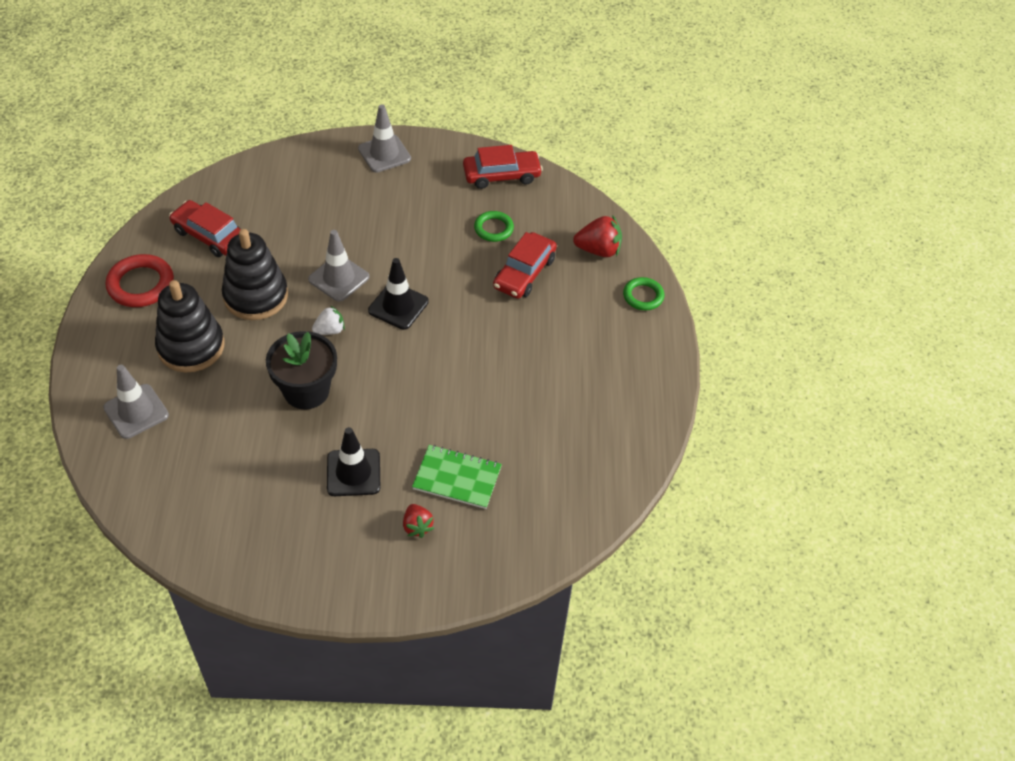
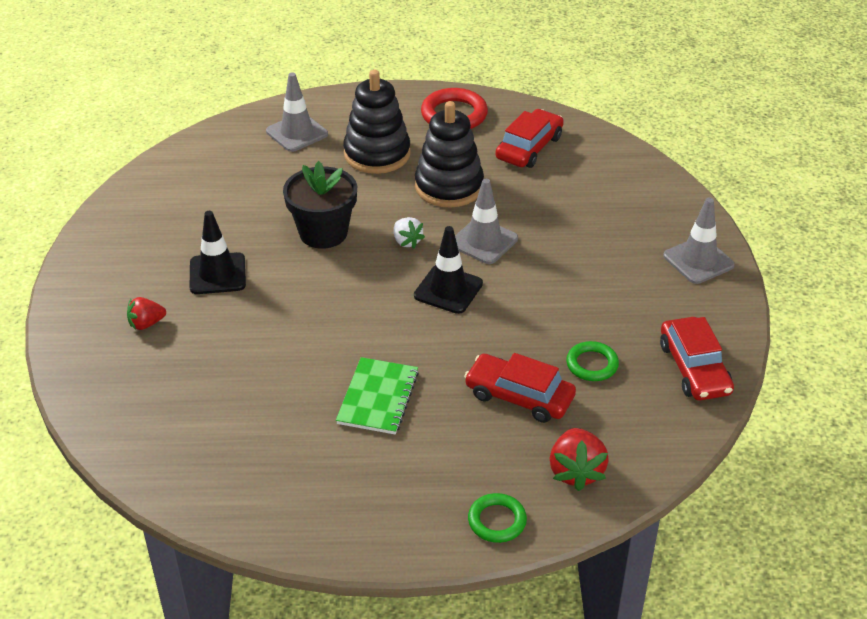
camera: 90 degrees right, 10 degrees down
(457, 478) = (205, 350): green notebook -> green notebook (378, 398)

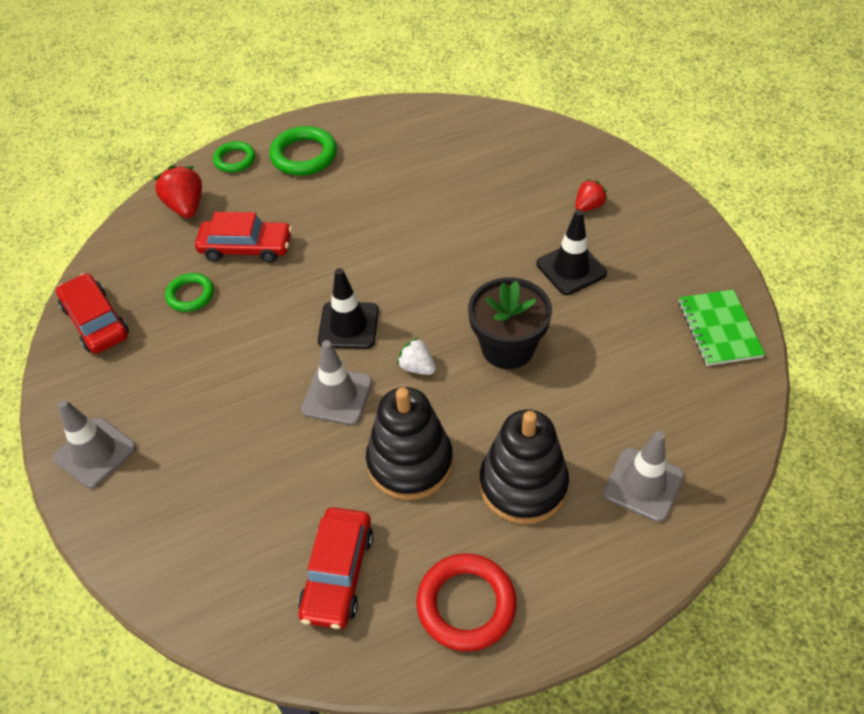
camera: 160 degrees right, 10 degrees up
(378, 398) = (360, 210): green notebook -> green notebook (719, 329)
(407, 495) = (304, 155): none -> green ring

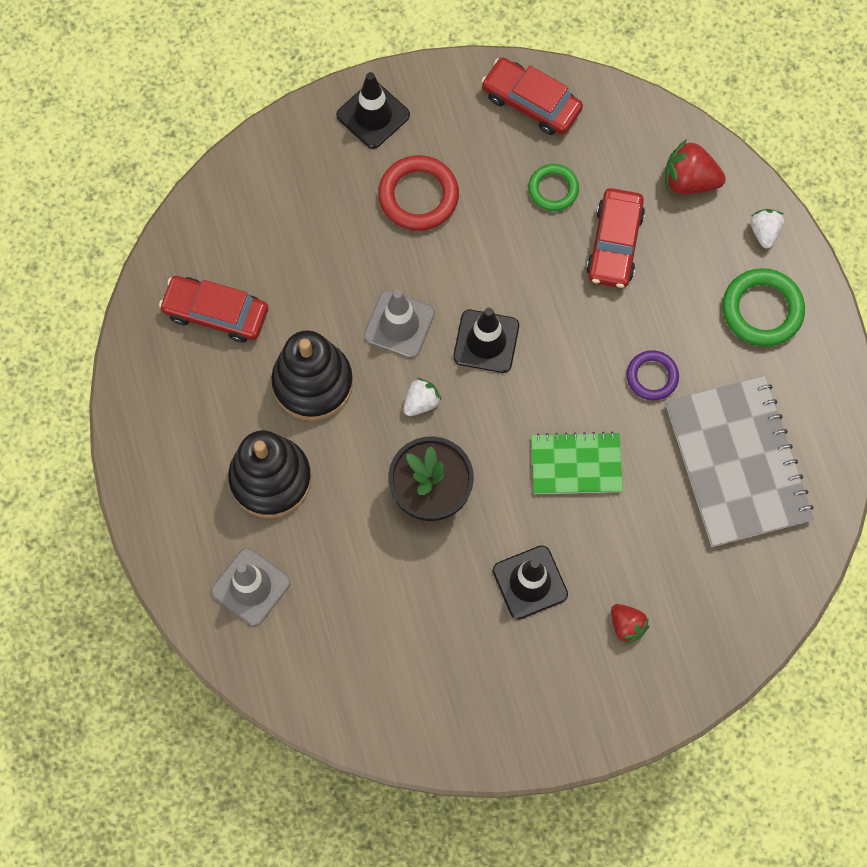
camera: 95 degrees right, 20 degrees up
(95, 452) = (373, 115): grey traffic cone -> black traffic cone
(96, 321) = (531, 102): red car -> red car turned 120 degrees counterclockwise
(186, 207) = (689, 181): red strawberry -> red strawberry turned 150 degrees counterclockwise
(235, 160) = (764, 232): green ring -> white strawberry
(369, 212) = (652, 377): none -> purple ring
(436, 158) = (737, 462): none -> grey notebook
(466, 604) = (168, 412): red ring -> red ring (418, 196)
(719, 329) = (419, 717): green notebook -> green notebook (576, 464)

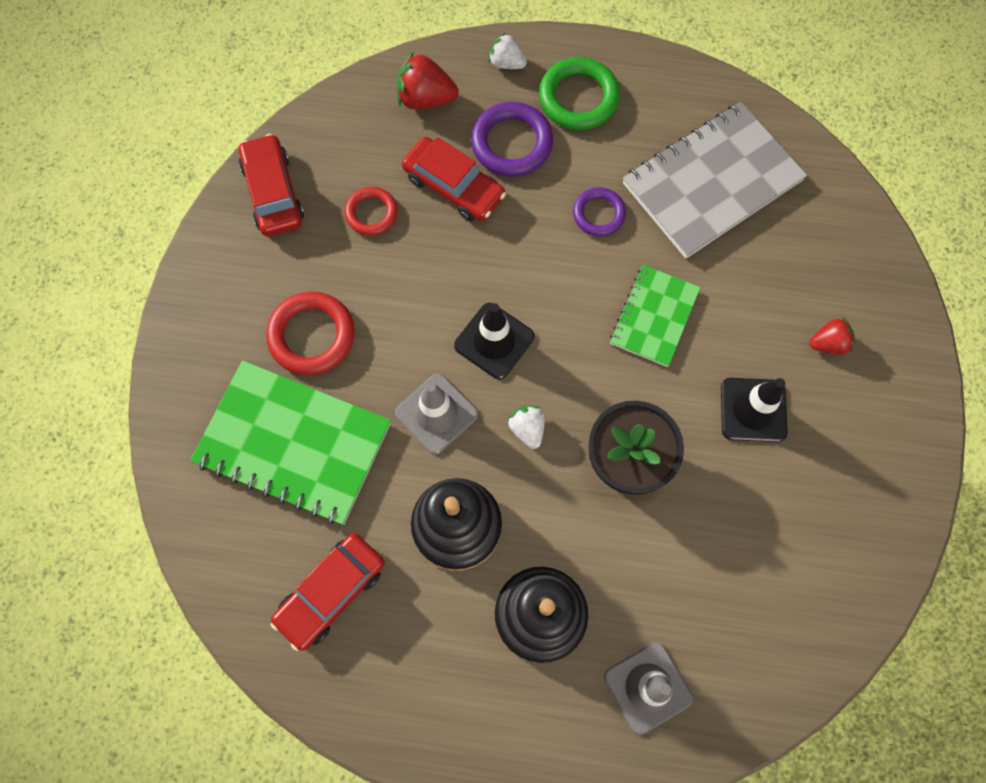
camera: 65 degrees left, 0 degrees up
(320, 227) = (293, 443): none -> green notebook
(373, 115) = (202, 340): black traffic cone -> none
(531, 102) = (273, 192): red car -> red car turned 105 degrees clockwise
(553, 189) = (371, 213): green ring -> red ring
(683, 273) = (511, 143): none -> purple ring
(689, 181) = (425, 98): red strawberry -> red strawberry turned 60 degrees clockwise
(737, 462) = (712, 182): grey notebook -> grey notebook turned 45 degrees counterclockwise

